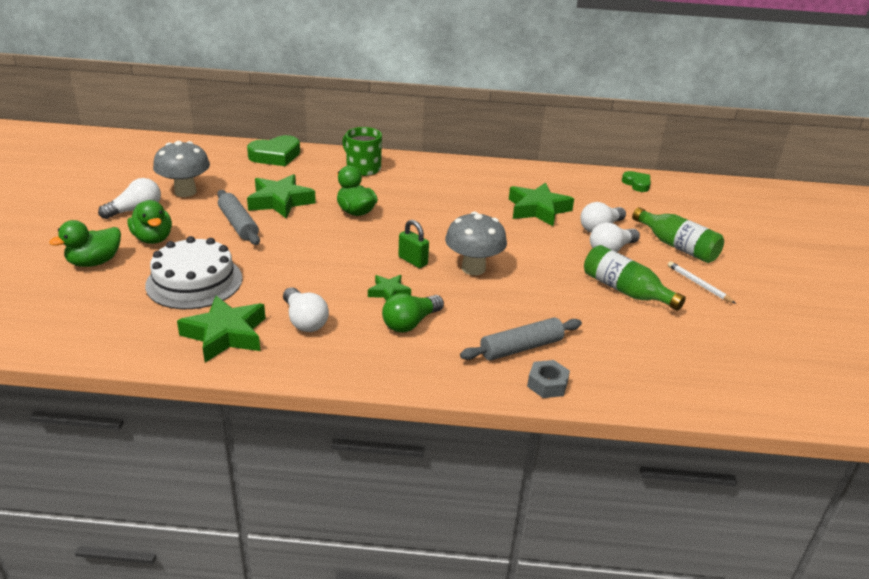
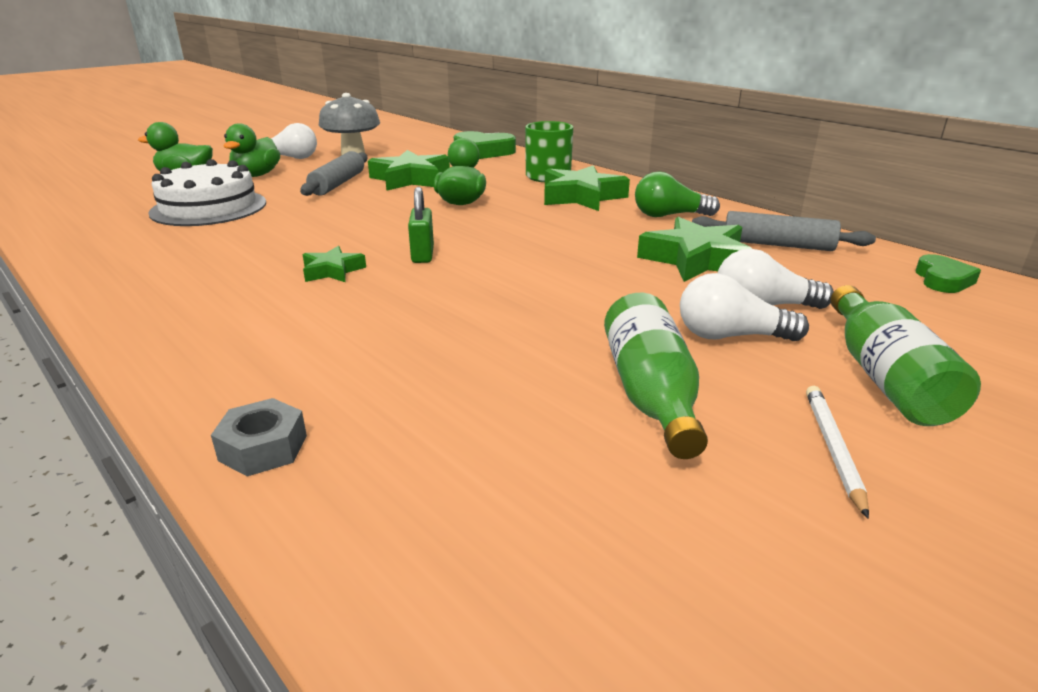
camera: 45 degrees right, 5 degrees down
(226, 334) = (130, 248): green star -> green star (582, 197)
(304, 321) = (206, 262): white light bulb -> none
(410, 323) = (284, 304): green light bulb -> green light bulb (669, 215)
(473, 268) = (474, 284): grey mushroom -> none
(521, 348) = (337, 386): grey rolling pin -> grey rolling pin (777, 245)

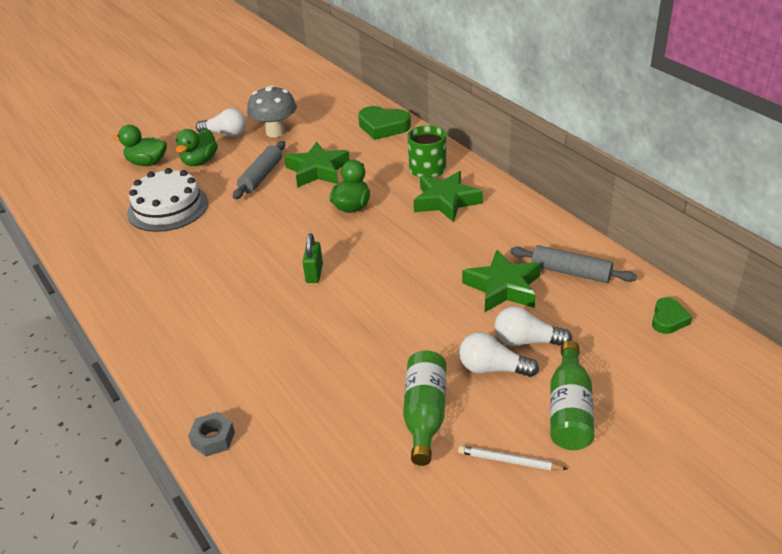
camera: 10 degrees right, 10 degrees up
(332, 271) = (253, 289): green star -> none
(669, 215) = (505, 230): green light bulb -> none
(833, 448) = (509, 460): white pencil -> white pencil turned 90 degrees counterclockwise

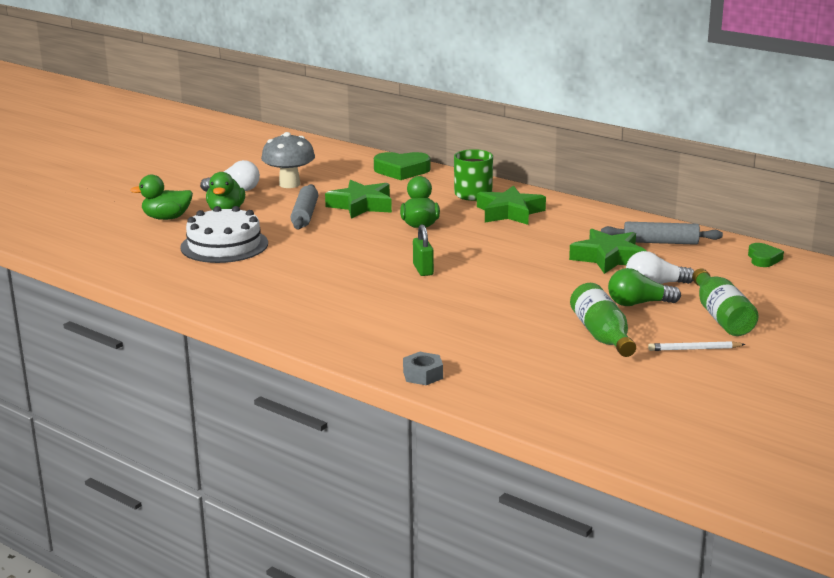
camera: 20 degrees left, 15 degrees down
(492, 369) = (638, 303): white light bulb -> green light bulb

